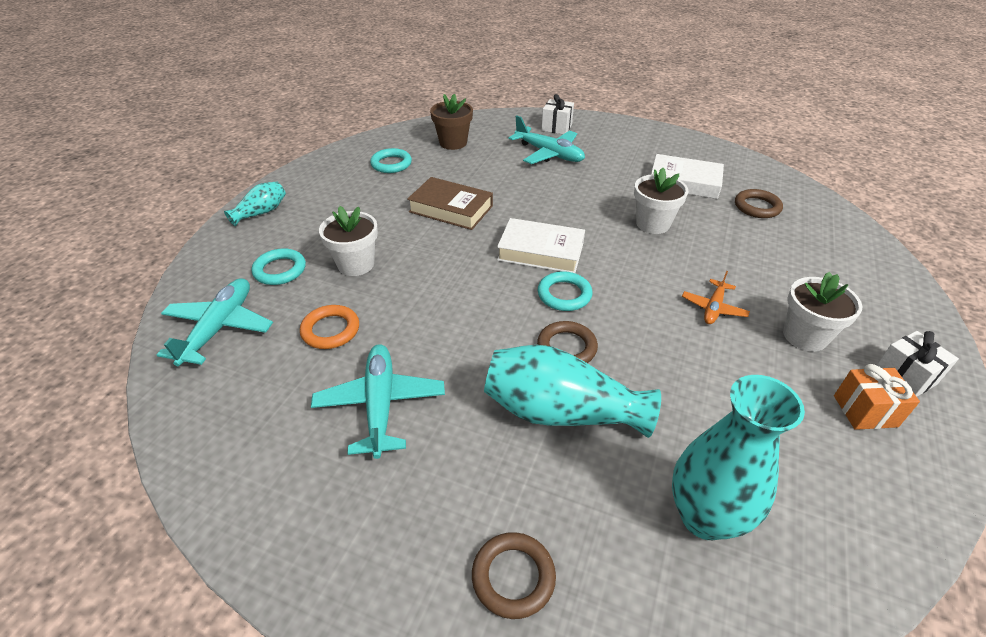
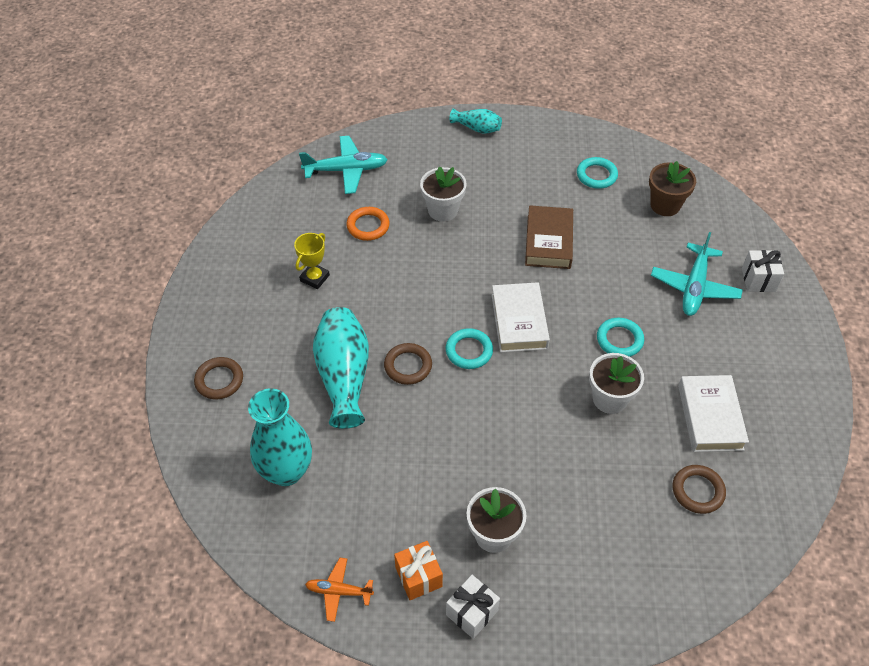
camera: 70 degrees right, 10 degrees up
(280, 270) = (415, 172): turquoise ring -> turquoise ring (619, 340)
(380, 404) = (314, 278): turquoise plane -> yellow trophy
(713, 308) = (501, 461): orange plane -> orange plane (338, 591)

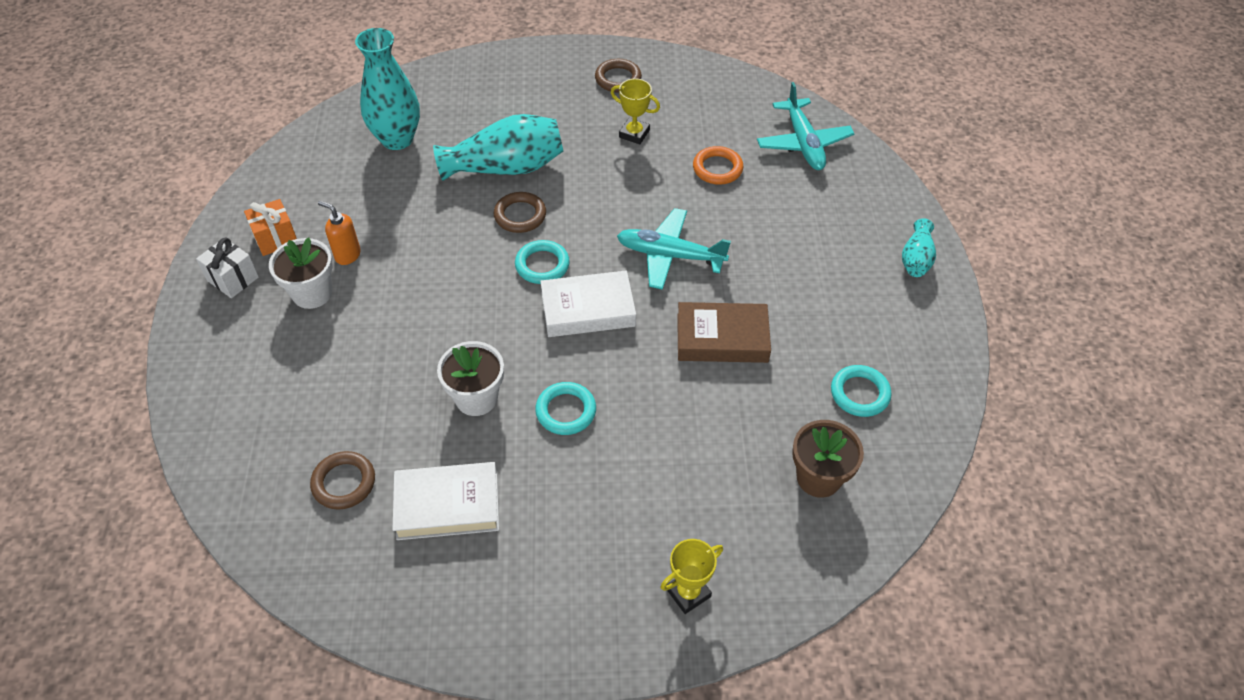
camera: 85 degrees right, 0 degrees up
(219, 380) = (500, 84): brown ring -> brown ring (618, 79)
(338, 591) = (271, 185): orange plane -> none
(443, 210) = (756, 232): white flower pot -> none
(446, 507) = (347, 255): none -> orange soap dispenser
(694, 287) = (663, 504): turquoise plane -> turquoise plane (669, 255)
(758, 280) = (688, 593): white gift -> yellow trophy

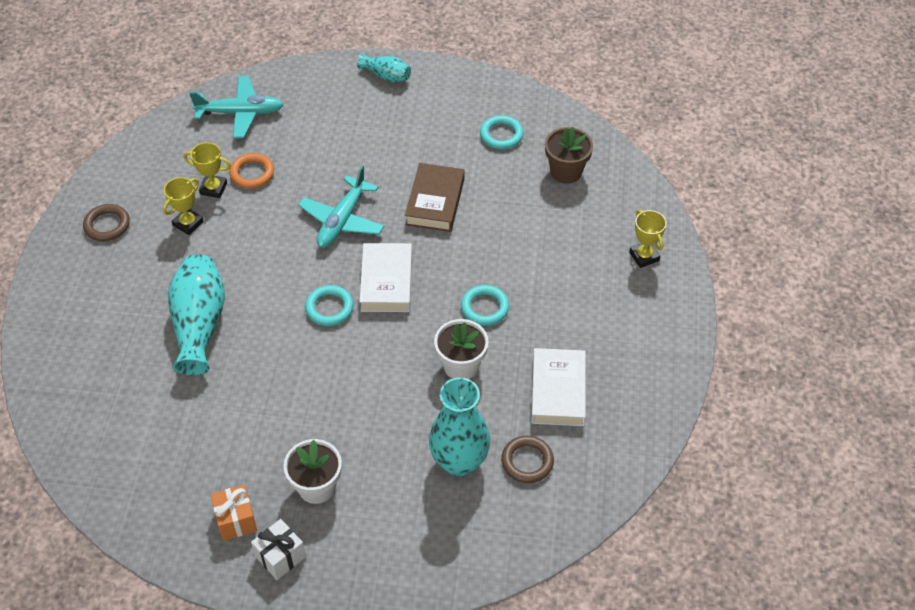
camera: 80 degrees left, 0 degrees up
(347, 255) = (276, 457): orange soap dispenser -> none
(397, 139) = (127, 412): turquoise vase -> turquoise vase (459, 461)
(520, 215) = (265, 318): brown ring -> none
(687, 143) = (213, 188): none -> yellow trophy

